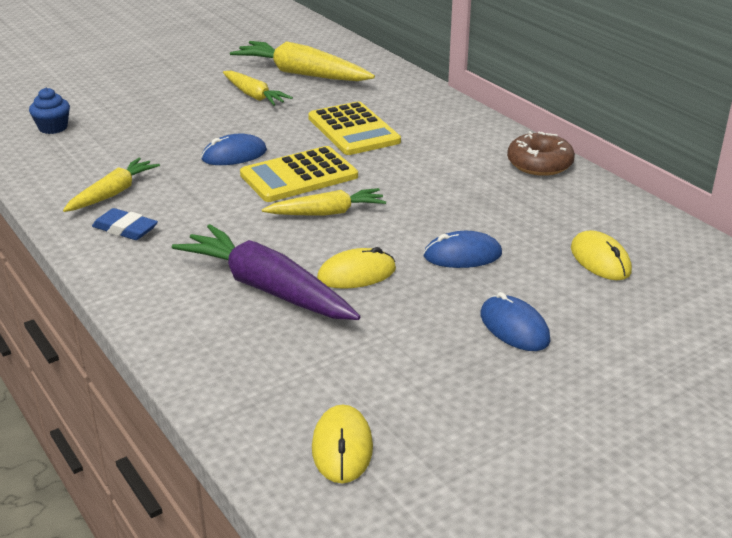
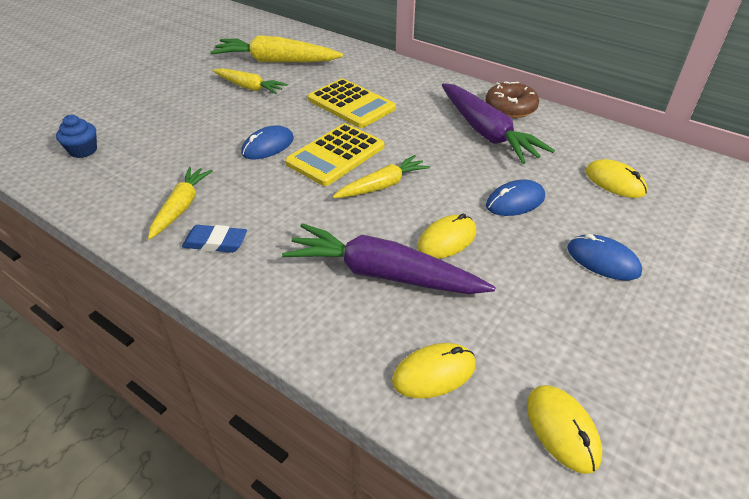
camera: 20 degrees left, 10 degrees up
(254, 376) = (434, 373): none -> yellow mouse
(487, 184) = (486, 133): none -> purple carrot

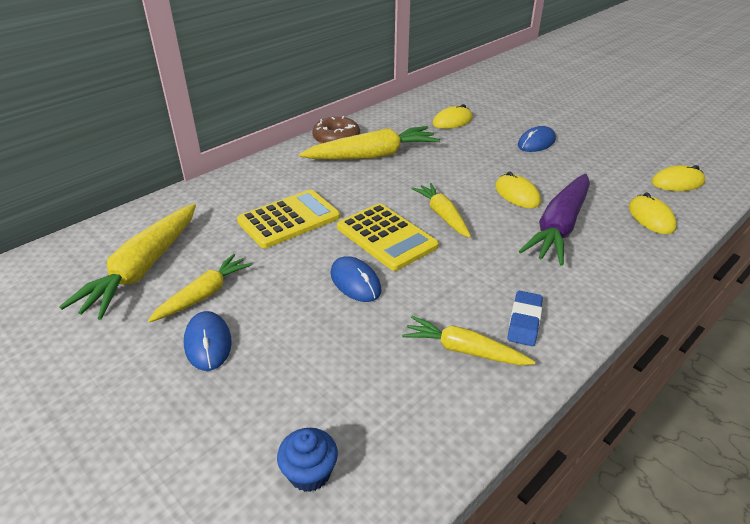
camera: 80 degrees left, 5 degrees down
(486, 133) = (373, 155): purple carrot -> yellow carrot
(515, 201) = (471, 160): blue mouse -> blue mouse (208, 343)

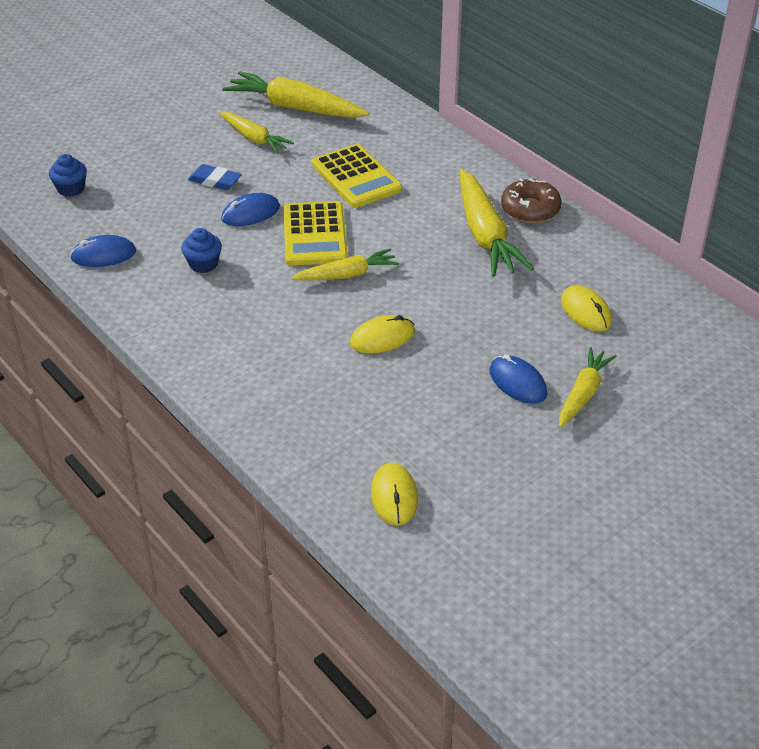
camera: 95 degrees right, 5 degrees up
(208, 343) = (198, 144): blue mouse -> blue mouse (103, 255)
(386, 237) = (315, 234): yellow calculator -> yellow calculator turned 60 degrees counterclockwise
(452, 306) = (203, 264): none -> blue cupcake
(464, 350) = (150, 264): yellow carrot -> yellow carrot (583, 394)
(524, 321) = (172, 302): blue eraser -> blue eraser (215, 181)
(559, 227) = (309, 357): purple carrot -> none
(651, 217) = (314, 440): yellow mouse -> none

